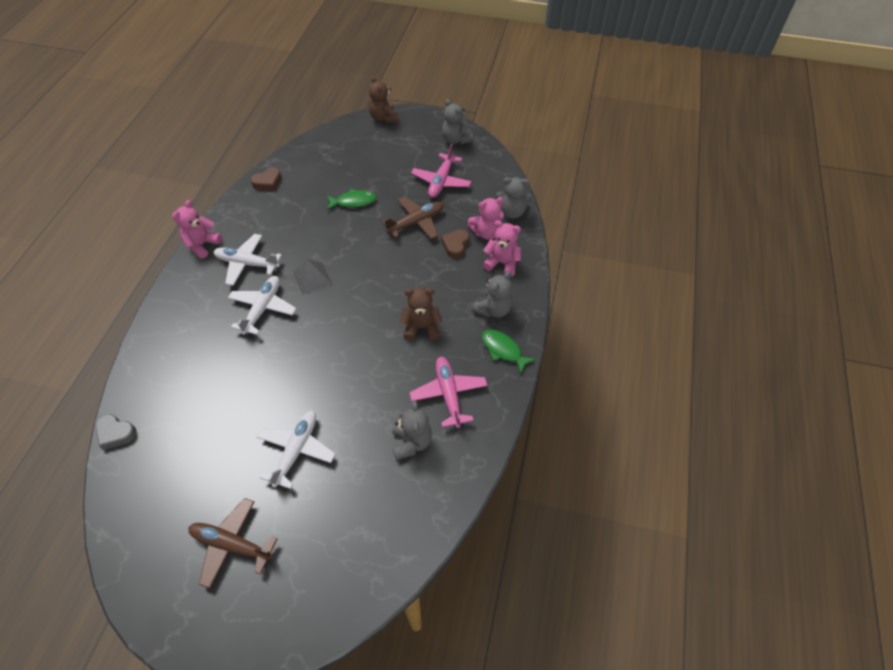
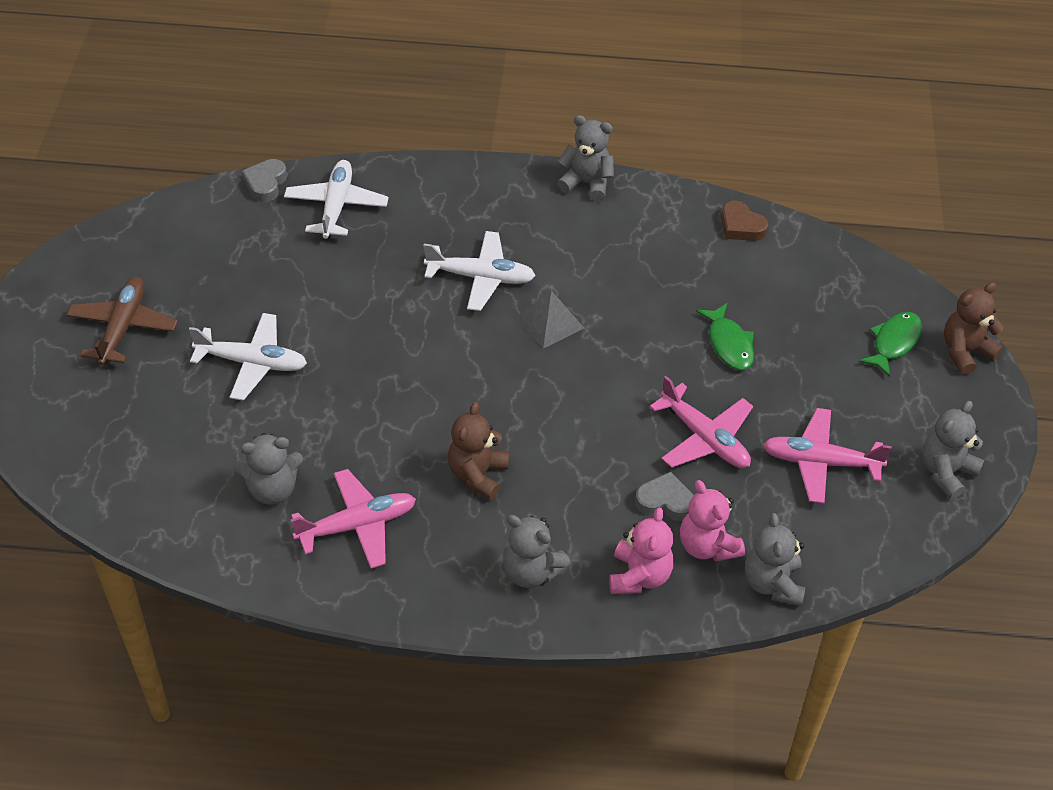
camera: 80 degrees right, 5 degrees down
(202, 245) = (586, 183): pink teddy bear -> grey teddy bear
(247, 263) = (562, 241): white plane -> white plane (336, 206)
(416, 222) = (705, 438): brown plane -> pink plane
(421, 327) = (477, 474): brown teddy bear -> brown teddy bear turned 150 degrees counterclockwise
(455, 245) = (665, 502): brown heart -> grey heart
(503, 350) = (450, 592): green fish -> green fish (894, 342)

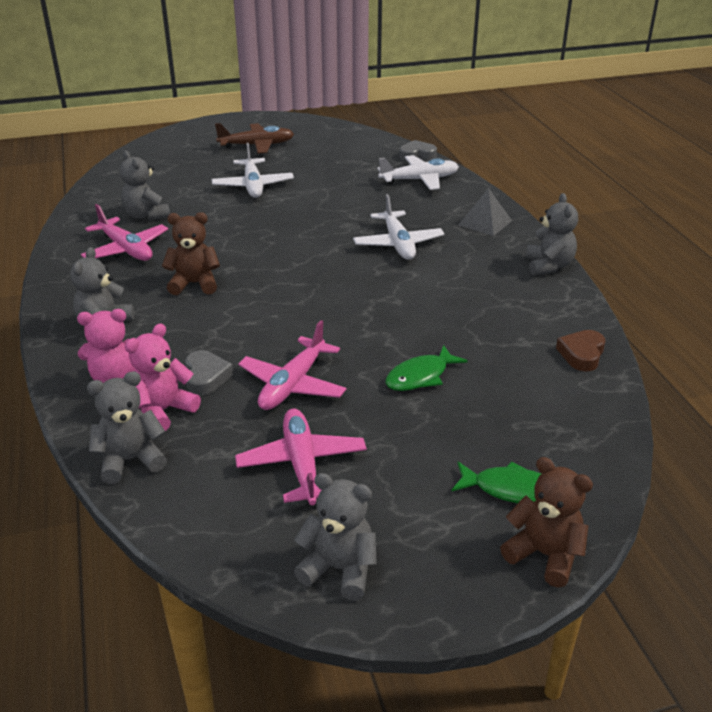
camera: 70 degrees right, 15 degrees down
(550, 322) = (374, 281): grey pyramid -> grey pyramid (485, 222)

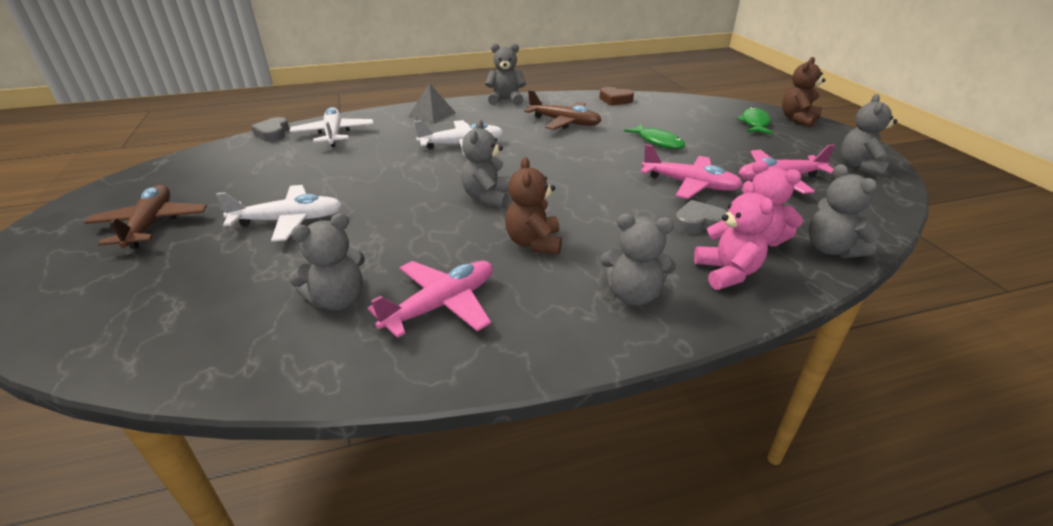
camera: 90 degrees left, 0 degrees up
(278, 261) = (487, 197): none -> grey teddy bear
(477, 307) = (564, 122): none -> brown plane

